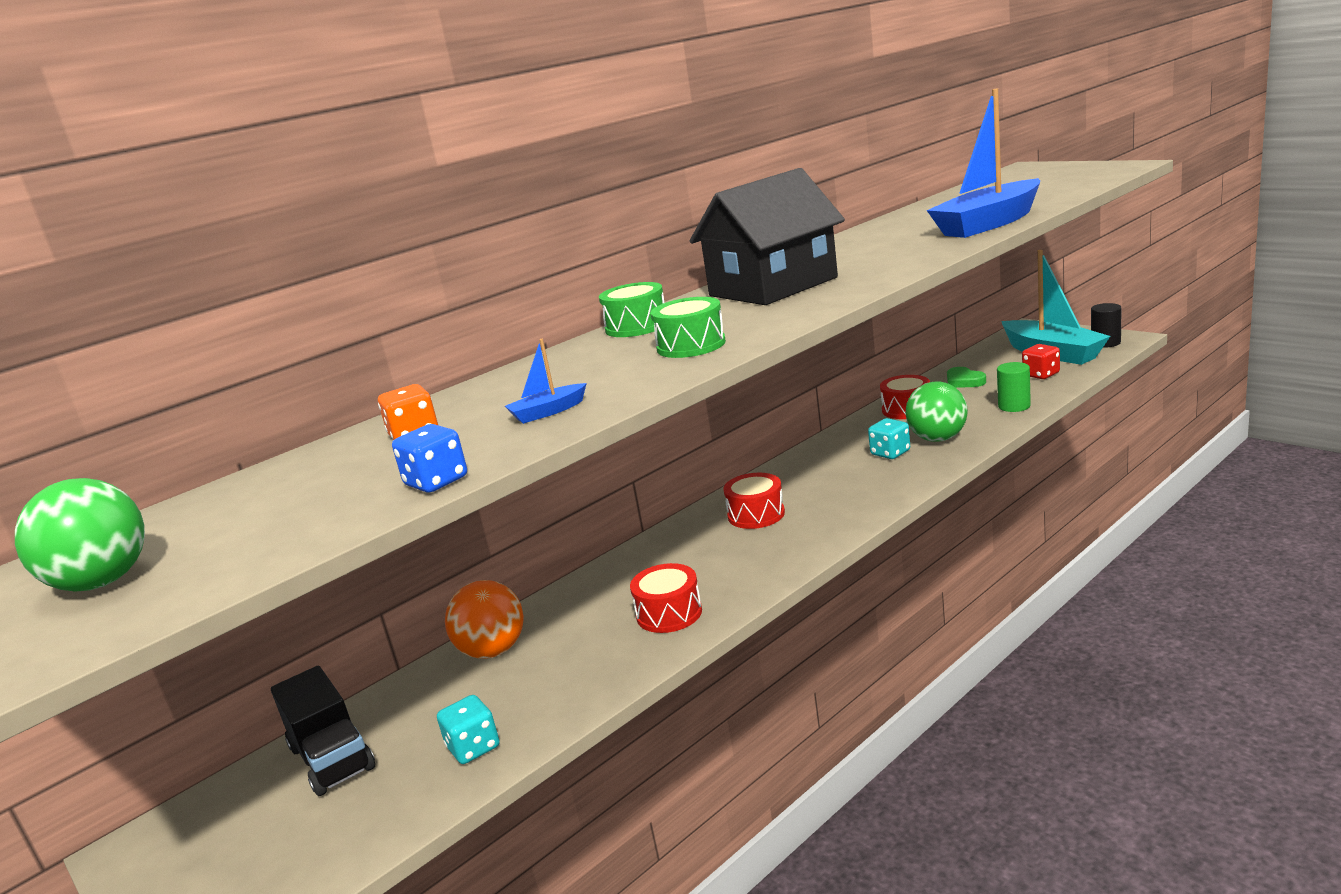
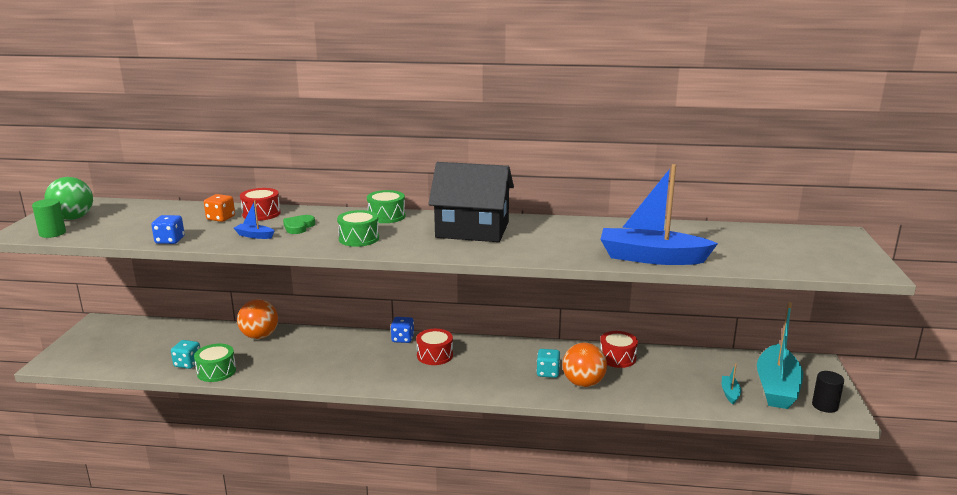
camera: 45 degrees right, 0 degrees up
(332, 758) = (166, 335): black truck -> none
(545, 718) = (216, 371): none -> green drum
(669, 613) = (318, 368): red drum -> red drum (261, 214)
(680, 528) = (402, 339): none -> blue dice
(937, 439) = (583, 383): green ball -> orange ball
(964, 381) = (685, 365): green heart -> green heart (298, 227)
(1014, 406) = (662, 398): green cylinder -> green cylinder (52, 233)
(1041, 374) = (730, 393): red dice -> turquoise boat

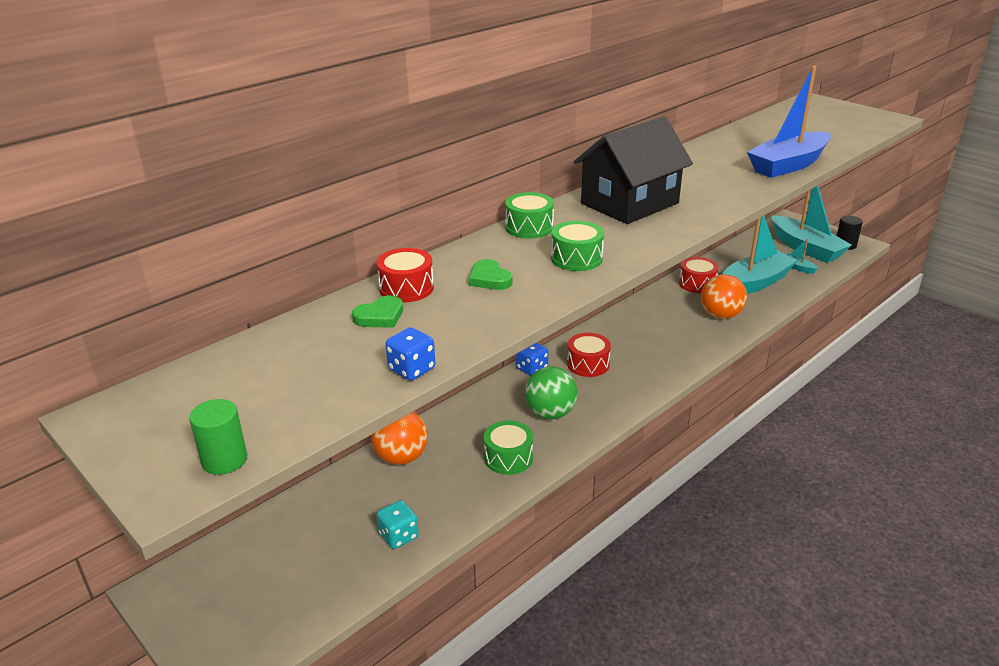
camera: 50 degrees left, 10 degrees up
(73, 218) = (181, 428): green ball -> green ball (550, 413)
(216, 371) = (448, 518): green drum -> green drum (508, 458)
(221, 218) = (380, 316): orange dice -> green heart
(254, 236) = (480, 311): blue boat -> none
(548, 372) = (685, 323): turquoise dice -> none
(663, 382) = (754, 283): none -> turquoise boat

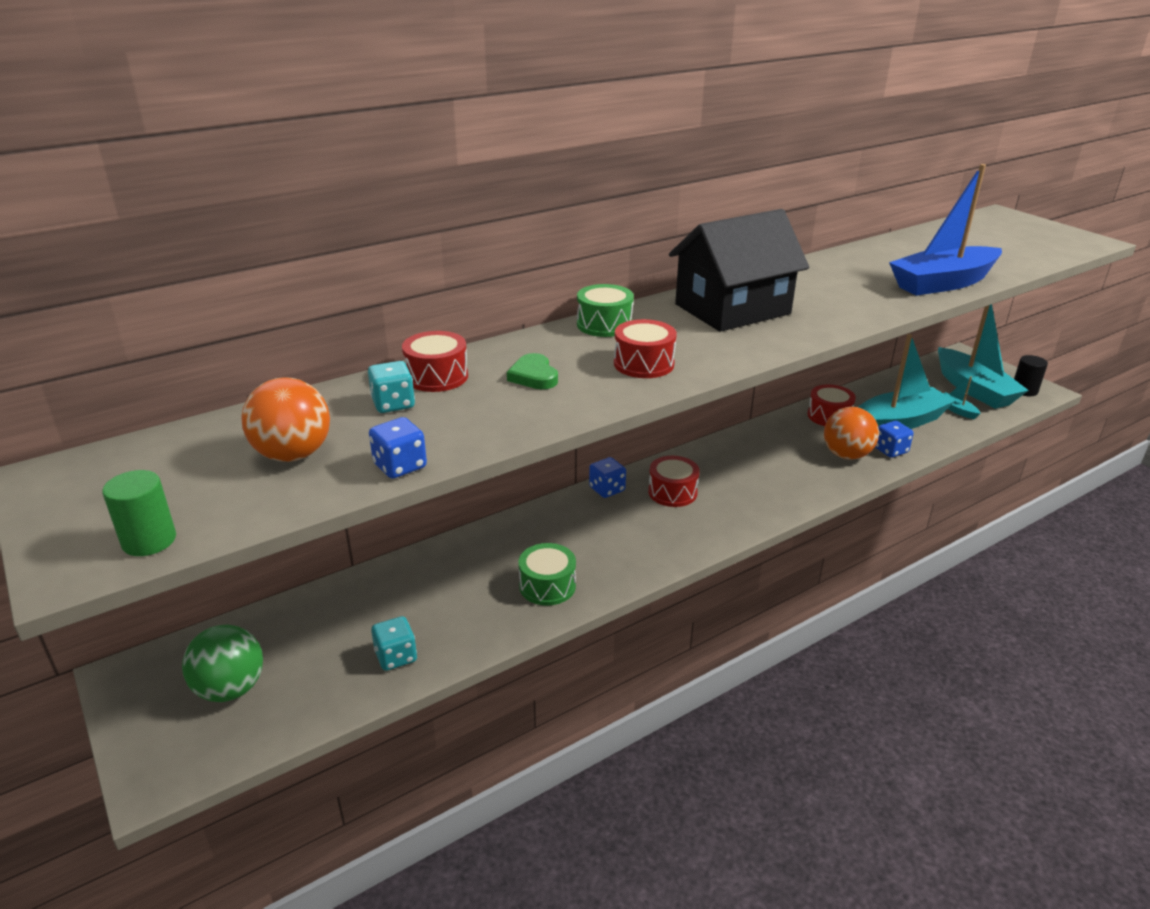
camera: 10 degrees right, 0 degrees up
(380, 316) = (393, 404): green heart -> turquoise dice
(401, 457) = (429, 569): orange ball -> orange ball (293, 455)
(550, 413) = (611, 542): green ball -> green ball (231, 689)
(576, 258) = (643, 364): green drum -> red drum
(754, 307) = (890, 450): none -> blue dice

